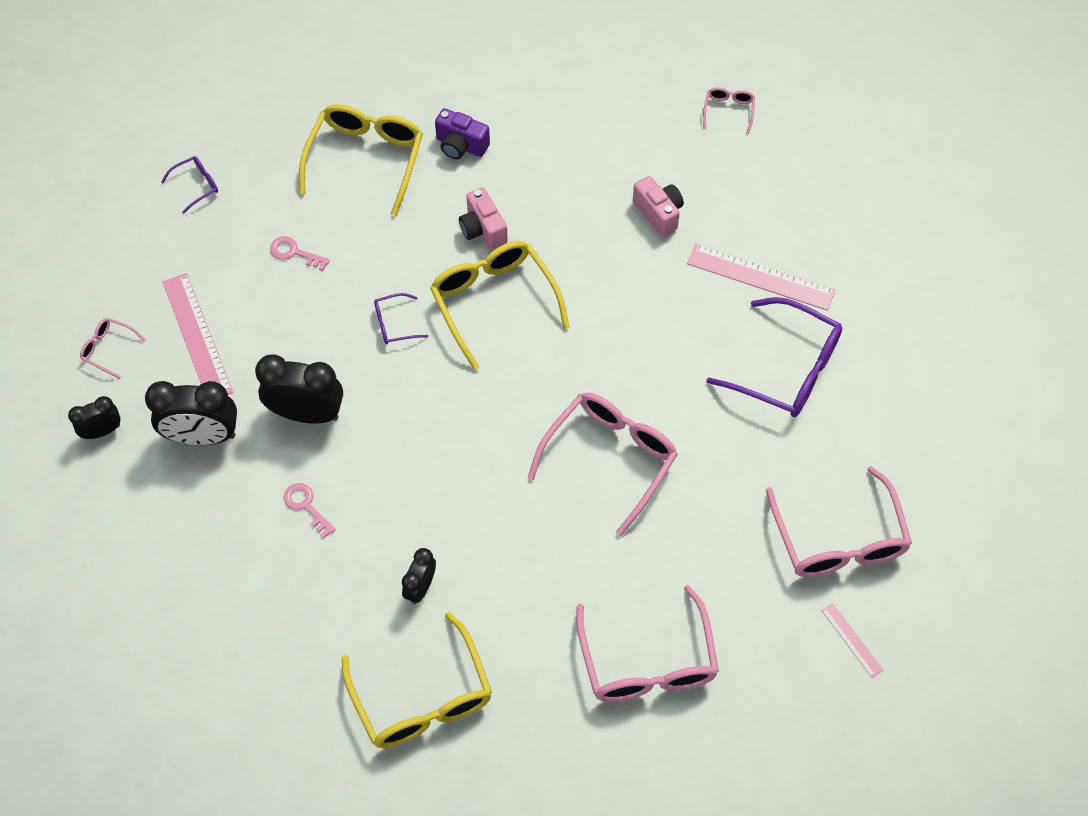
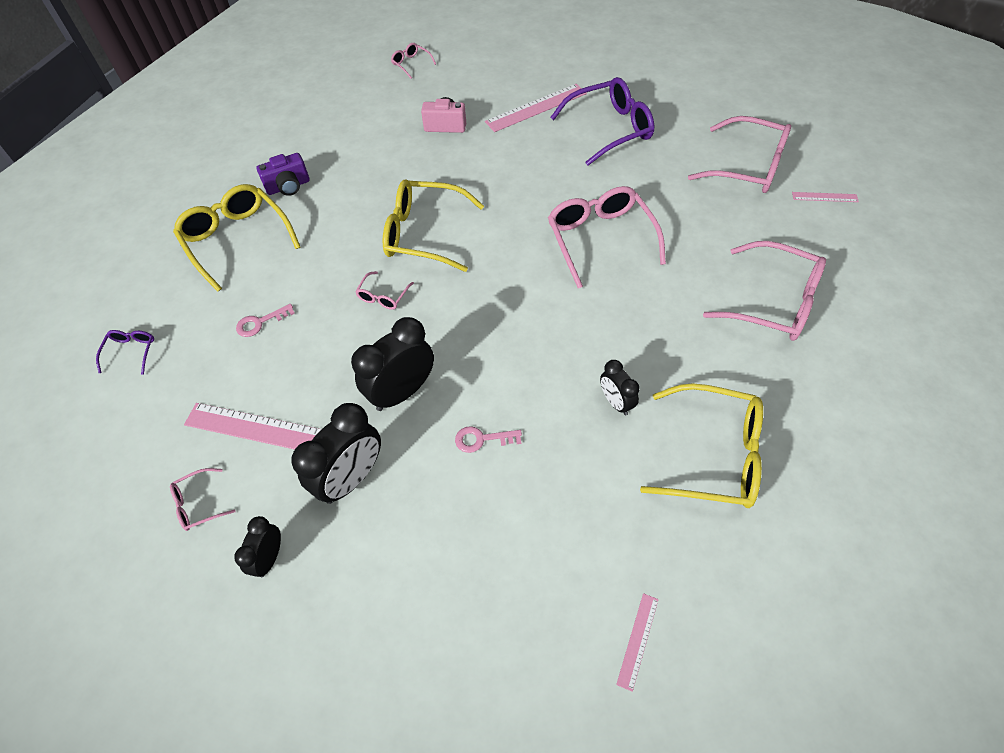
camera: 50 degrees left, 5 degrees down
(211, 729) = (638, 640): none -> pink ruler
(394, 324) = (383, 296): purple glasses -> pink glasses
(483, 229) = (363, 210): pink camera -> none

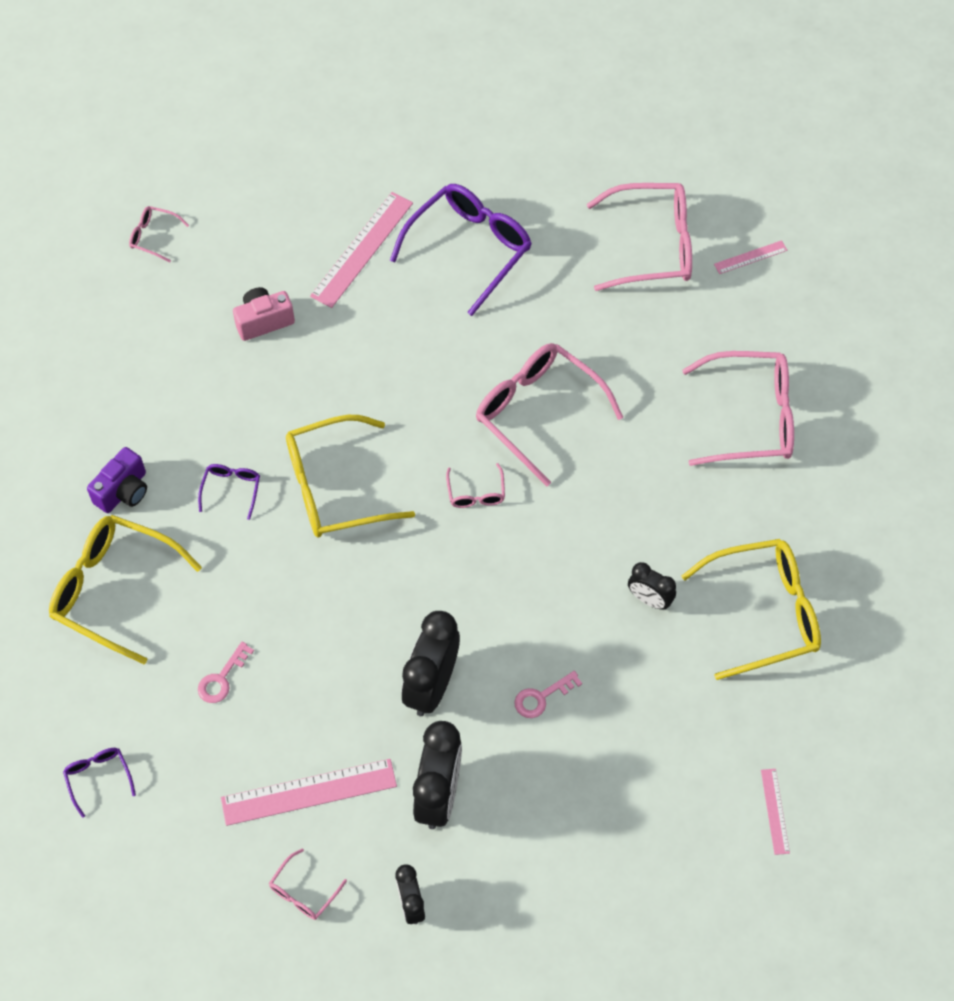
camera: 30 degrees left, 5 degrees up
(355, 210) = (231, 489): none -> purple glasses
(383, 296) = (339, 587): pink glasses -> pink glasses (476, 493)

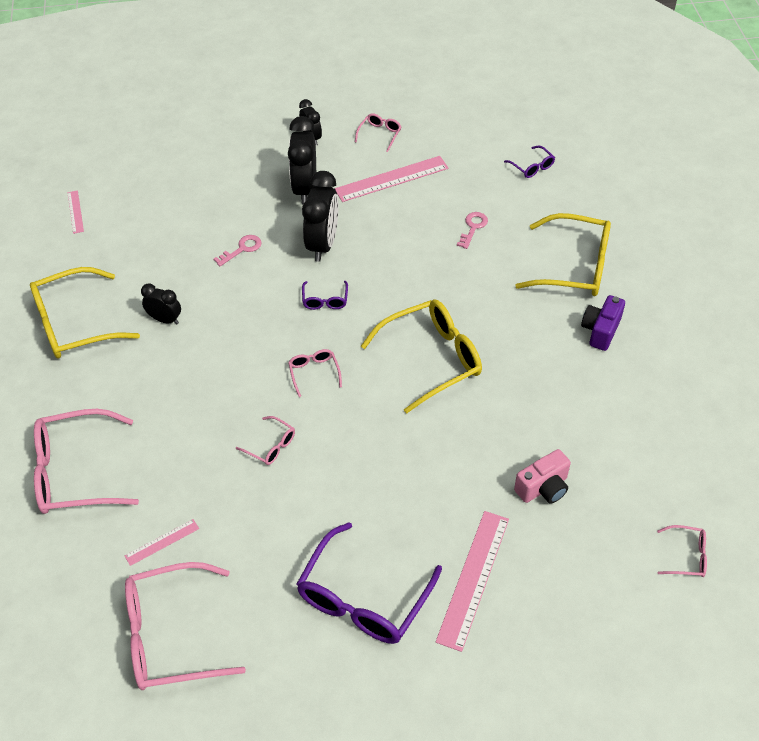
camera: 170 degrees right, 10 degrees down
(231, 489) = (515, 345): purple glasses -> purple glasses (325, 300)
(537, 412) = (271, 446): pink glasses -> pink glasses, size x0.46
(750, 257) = (65, 640): pink ruler -> pink ruler (162, 542)

